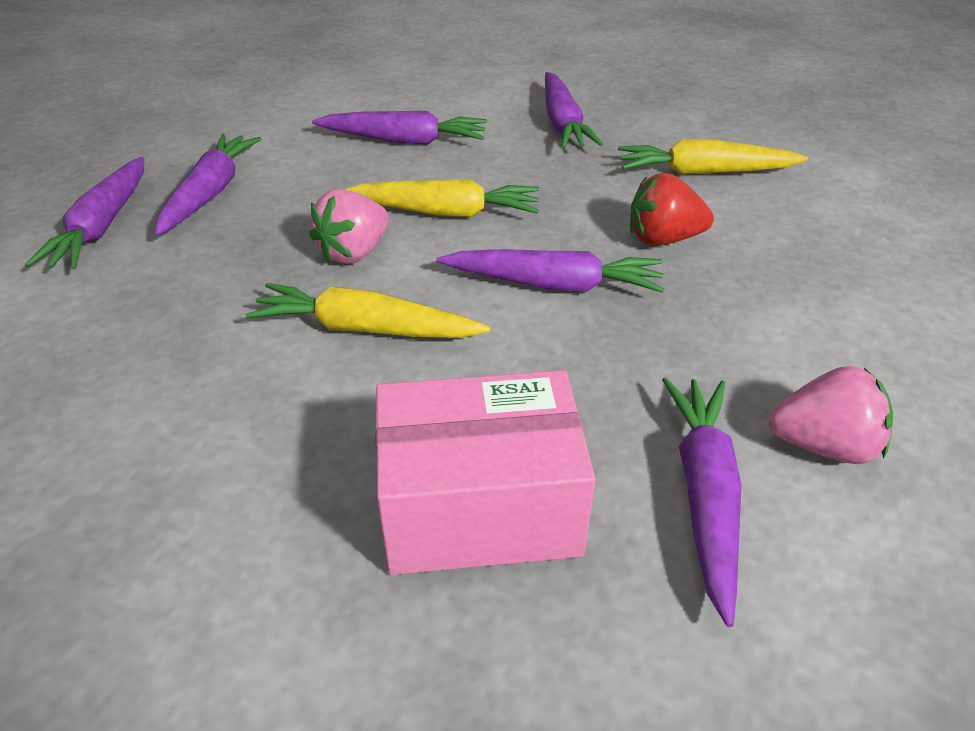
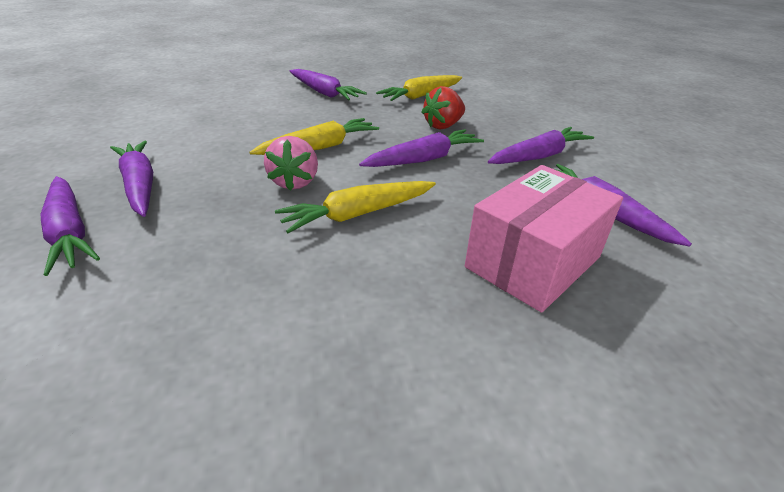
camera: 40 degrees left, 5 degrees down
(404, 140) = (243, 122): purple carrot -> purple carrot (539, 156)
(823, 446) = (609, 176): pink strawberry -> none

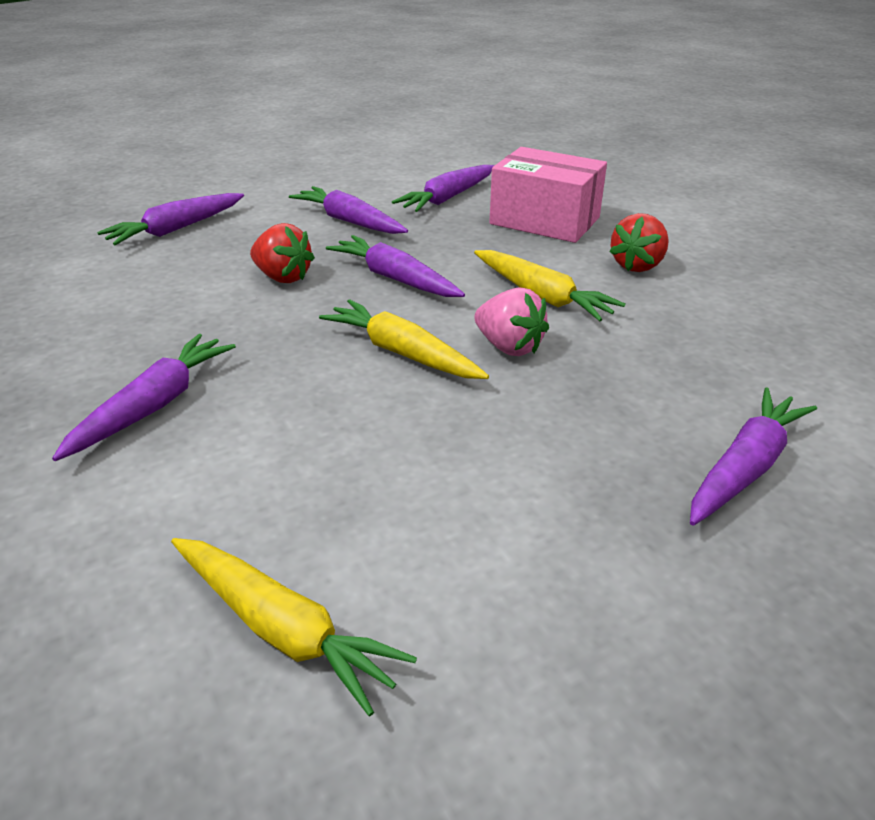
camera: 105 degrees left, 0 degrees up
(140, 185) = (612, 467): purple carrot -> purple carrot (176, 229)
(294, 182) = (509, 347): pink strawberry -> pink strawberry turned 60 degrees clockwise
(389, 296) = (637, 265): none -> red strawberry
(421, 96) = (156, 306): yellow carrot -> yellow carrot (283, 629)

